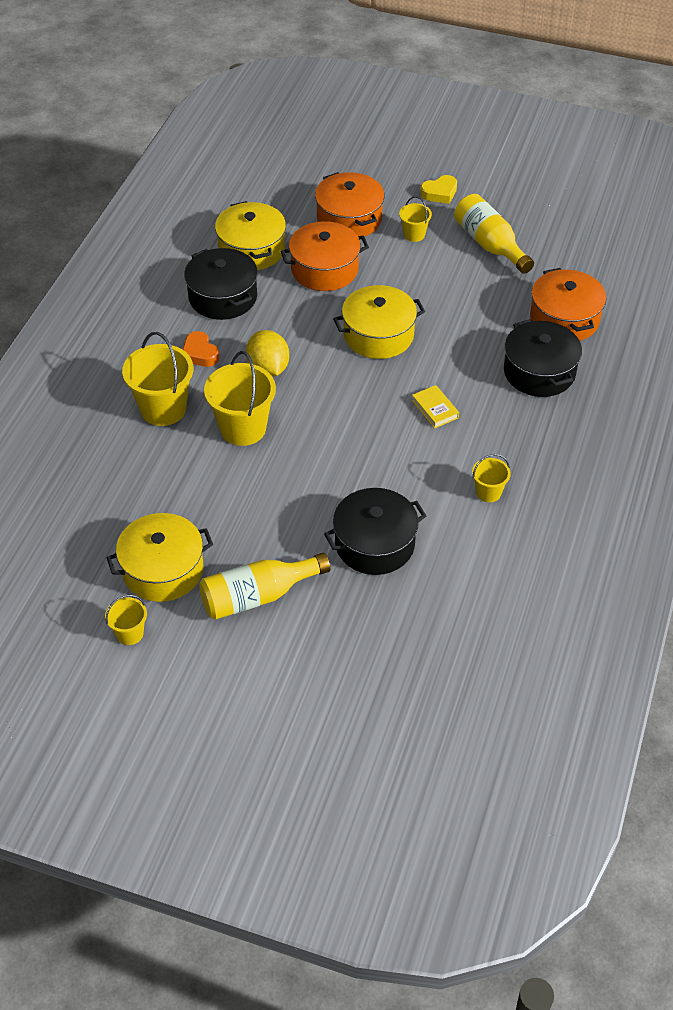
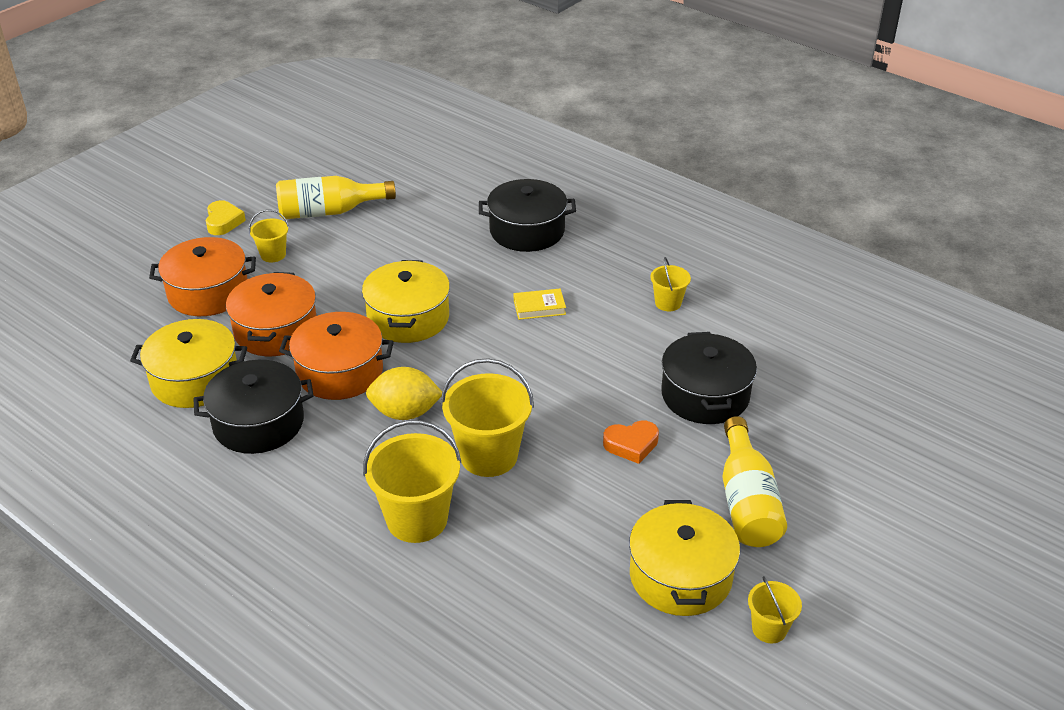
camera: 70 degrees left, 10 degrees down
(200, 353) = (342, 465): orange heart -> orange heart (631, 444)
(564, 319) = (466, 197): orange pot -> orange pot (340, 372)

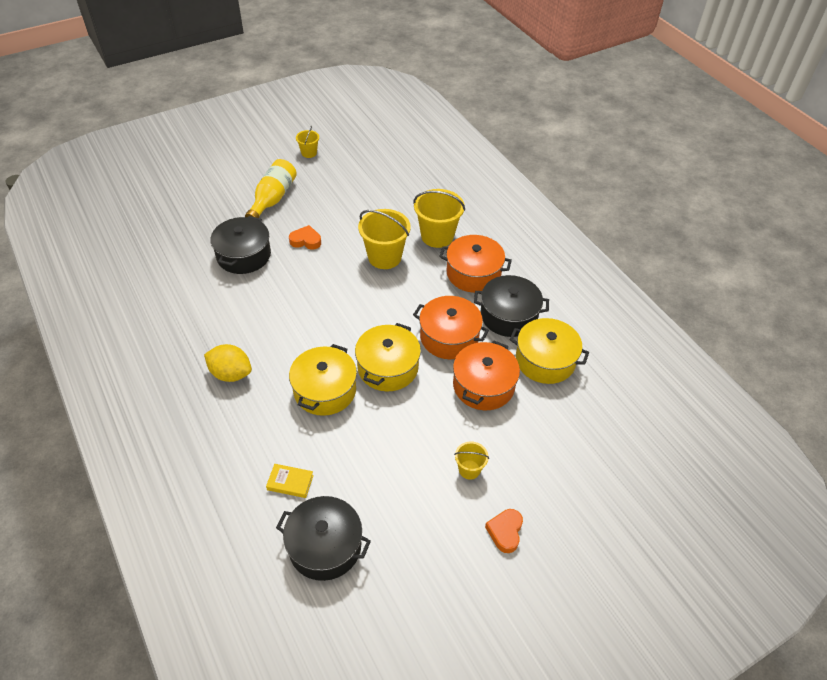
camera: 160 degrees left, 10 degrees up
(208, 292) = (528, 441): orange pot -> orange pot (473, 273)
(223, 222) = (505, 532): yellow heart -> orange heart
(329, 212) = (407, 512): yellow bottle -> none
(405, 412) = (419, 296): yellow lemon -> yellow lemon (231, 374)
(527, 231) = (255, 427): black pot -> black pot (325, 546)
(539, 307) = (295, 347): yellow book -> yellow book (290, 482)
(668, 303) = (209, 323): yellow bucket -> none
(680, 576) = (329, 179): yellow pot -> yellow pot (325, 390)

